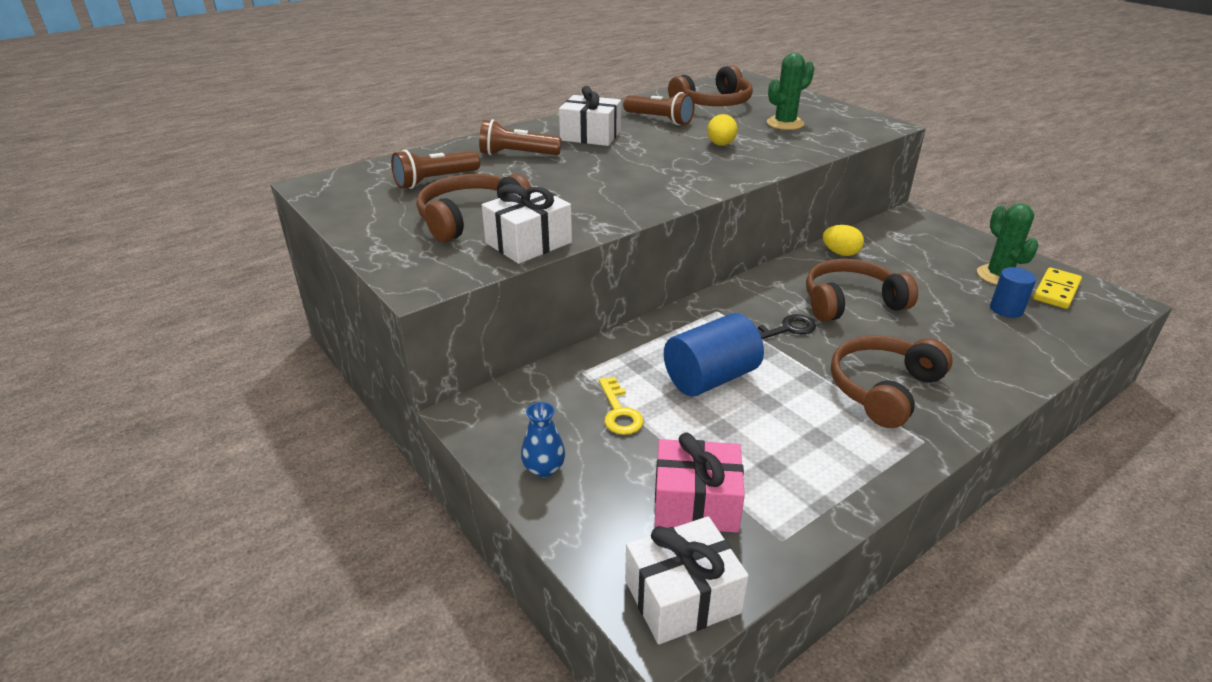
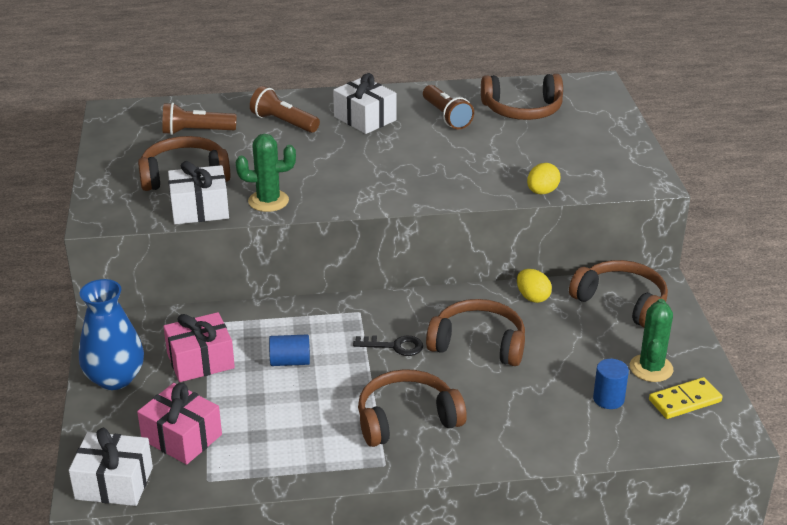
camera: 30 degrees right, 0 degrees up
(544, 468) = (115, 378): blue vase -> blue vase, size x1.93
(619, 412) = (200, 361): yellow key -> pink gift
(711, 378) = (290, 361): blue cylinder -> blue cylinder, size x0.58
(721, 145) = (462, 160): yellow egg -> yellow egg (542, 192)
(785, 123) = (555, 153): green cactus -> green cactus (268, 201)
(908, 236) = (621, 302): none -> brown headphones

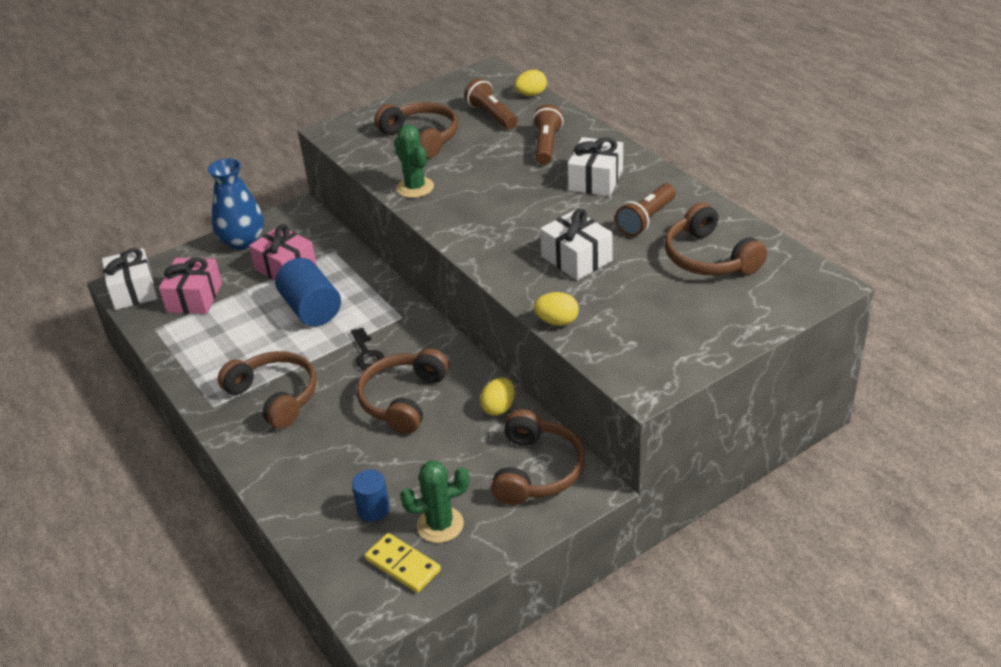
camera: 65 degrees right, 5 degrees up
(188, 104) = (531, 94): none -> yellow egg
(200, 209) = (378, 164): white gift -> white gift (576, 258)
(290, 361) = (311, 309): blue cylinder -> blue cylinder, size x1.71
(478, 343) = (403, 399): brown headphones -> brown headphones turned 150 degrees counterclockwise

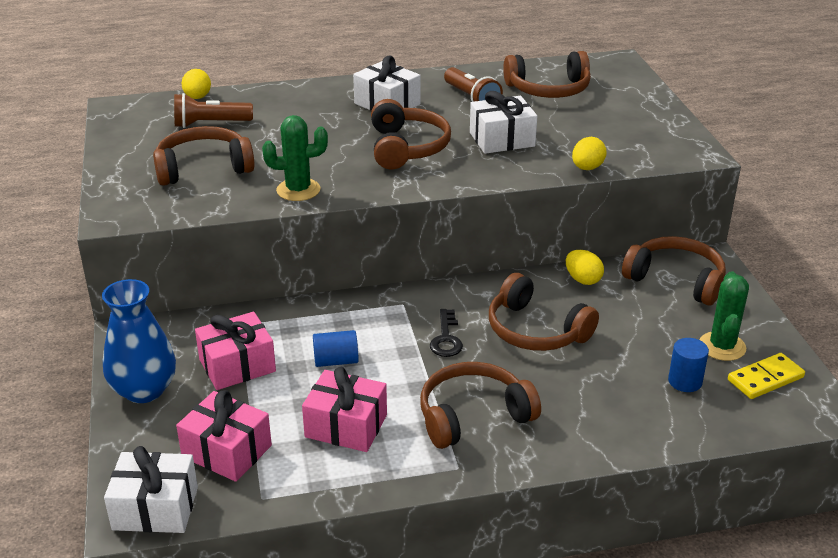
camera: 70 degrees left, 5 degrees down
(239, 339) = (346, 426): none -> pink gift
(311, 309) = (336, 361): blue cylinder -> blue cylinder, size x0.58
(367, 354) = (446, 338): black key -> black key turned 90 degrees clockwise
(521, 214) = (407, 147): none -> brown headphones
(546, 145) = (302, 111): brown flashlight -> none

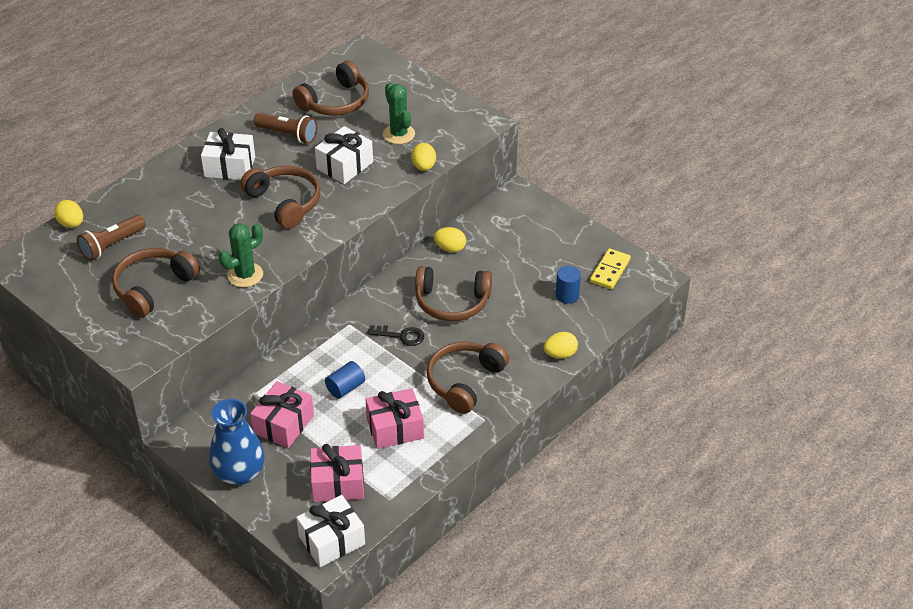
camera: 35 degrees left, 10 degrees up
(446, 338) = (401, 336): black key -> black key turned 45 degrees counterclockwise
(619, 440) = (560, 354): none -> yellow egg
(676, 280) = (508, 221): brown headphones -> none
(722, 346) = (570, 259): green cactus -> green cactus (399, 134)

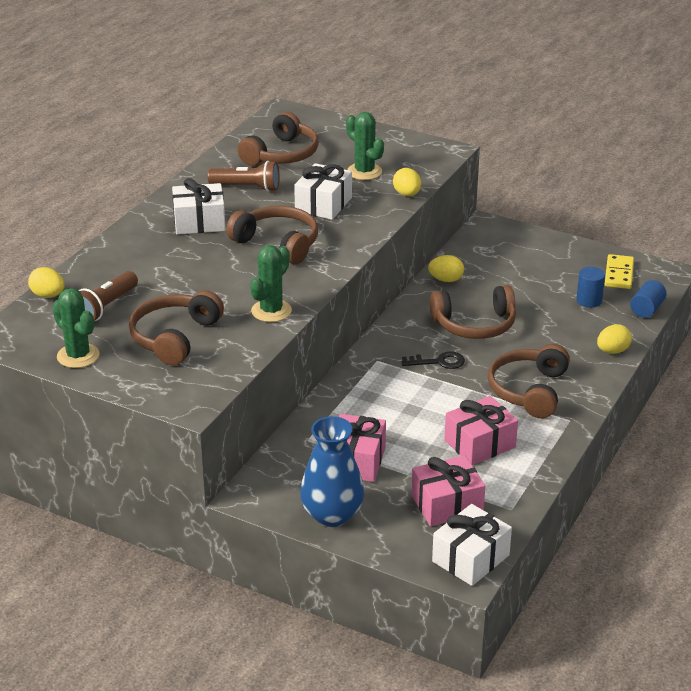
camera: 15 degrees left, 10 degrees down
(68, 292) = (78, 356): none -> green cactus
(345, 388) = (405, 417): blue cylinder -> blue cylinder (646, 309)

